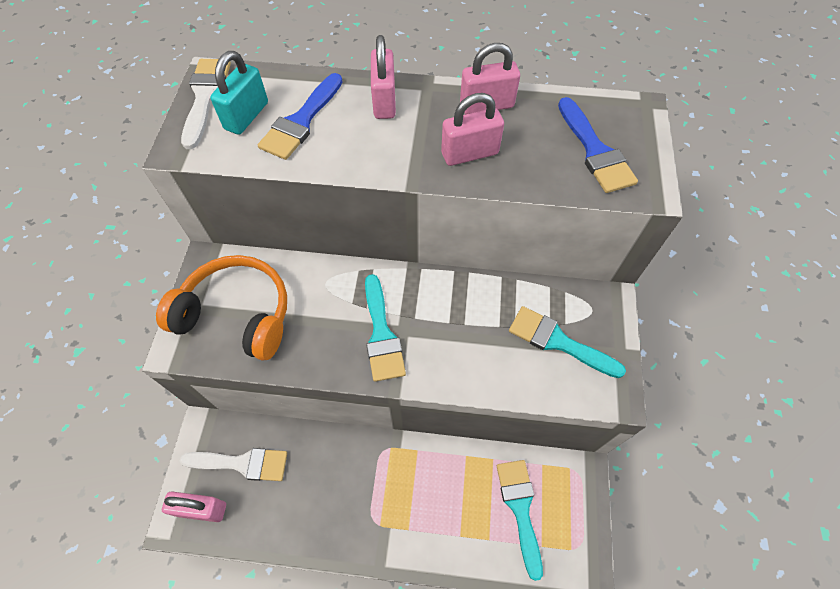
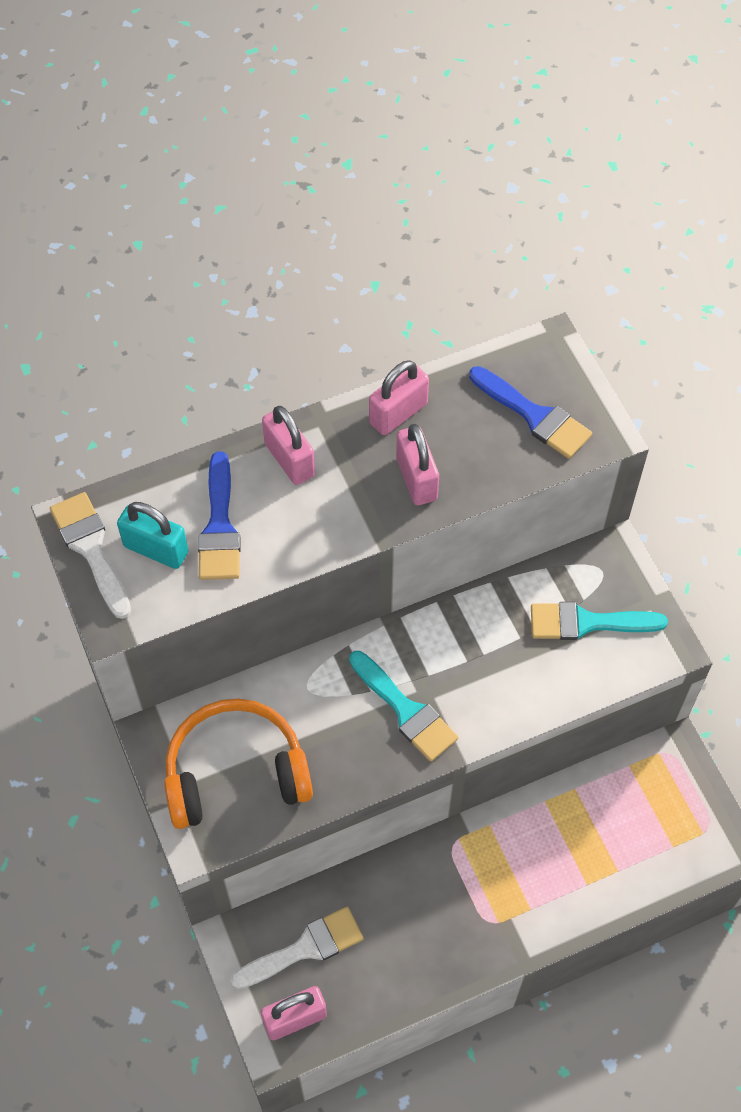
camera: 30 degrees left, 0 degrees up
(246, 116) = (156, 549): turquoise padlock -> turquoise padlock turned 60 degrees counterclockwise
(469, 153) = (416, 479): pink padlock -> pink padlock turned 60 degrees counterclockwise
(520, 508) = (631, 822): turquoise brush -> none

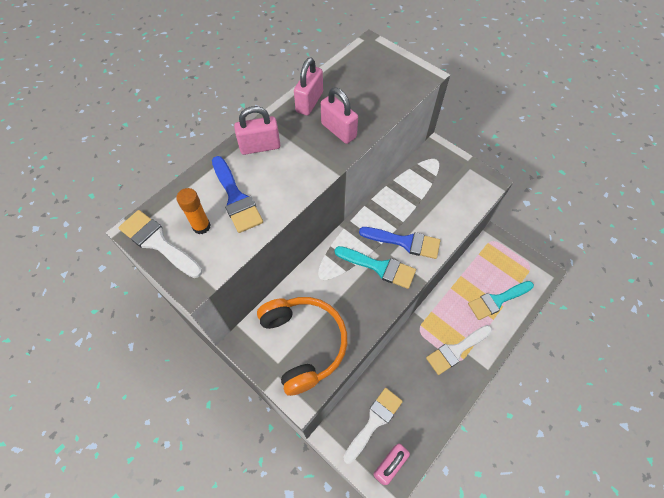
camera: 25 degrees left, 0 degrees up
(156, 549) = (201, 226): turquoise padlock -> orange glue stick
(236, 773) = (303, 343): orange headphones -> orange headphones turned 105 degrees clockwise
(289, 460) = (260, 147): pink padlock -> pink padlock turned 45 degrees counterclockwise
(494, 904) = (456, 350): none -> white brush
(534, 416) = (383, 79): blue brush -> blue brush (405, 242)
(587, 623) = (444, 186): turquoise brush -> turquoise brush (497, 300)

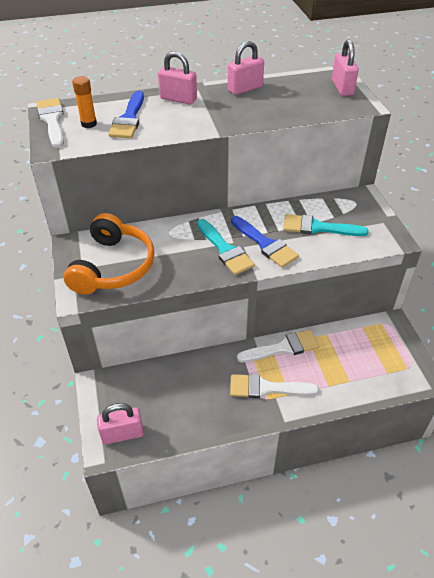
camera: 35 degrees right, 15 degrees down
(338, 130) = (249, 112): pink padlock -> pink padlock (342, 88)
(374, 421) = (140, 395): white brush -> white brush (283, 348)
(497, 300) = (347, 373): turquoise brush -> turquoise brush (318, 227)

